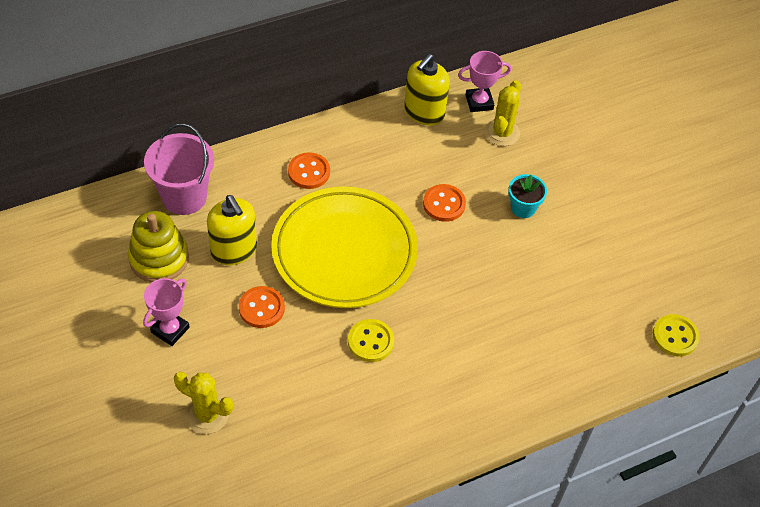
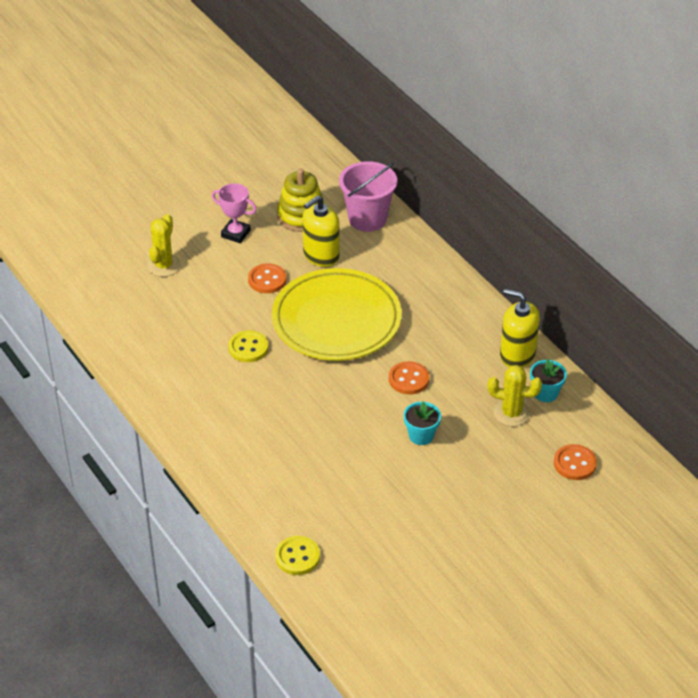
camera: 85 degrees right, 10 degrees down
(309, 172) = (418, 287): orange button -> orange button (574, 463)
(479, 102) = (545, 393): pink trophy -> turquoise flower pot

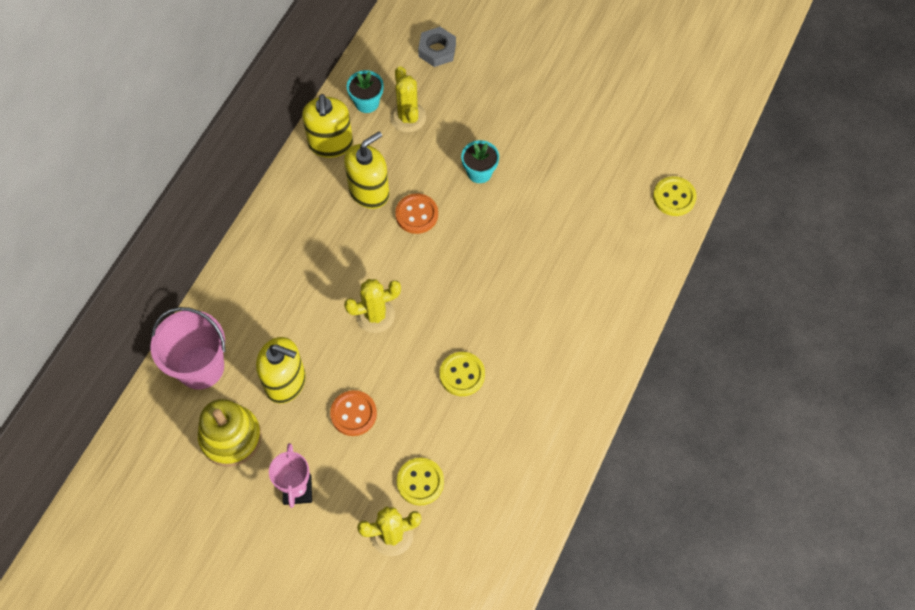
camera: 120 degrees left, 20 degrees up
(187, 293) = (420, 482): none -> yellow button
(336, 320) = (375, 315): yellow plate -> yellow cactus
(452, 360) = (369, 191): none -> yellow soap dispenser
(574, 463) = (437, 50): orange button -> grey nut

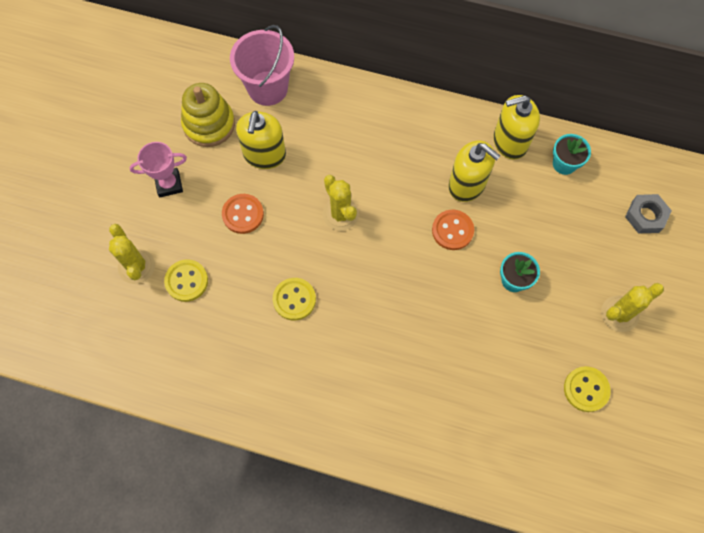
camera: 80 degrees right, 5 degrees up
(408, 117) = (558, 203): yellow cactus -> yellow cactus (619, 314)
(674, 197) = (535, 484): yellow button -> yellow button (586, 389)

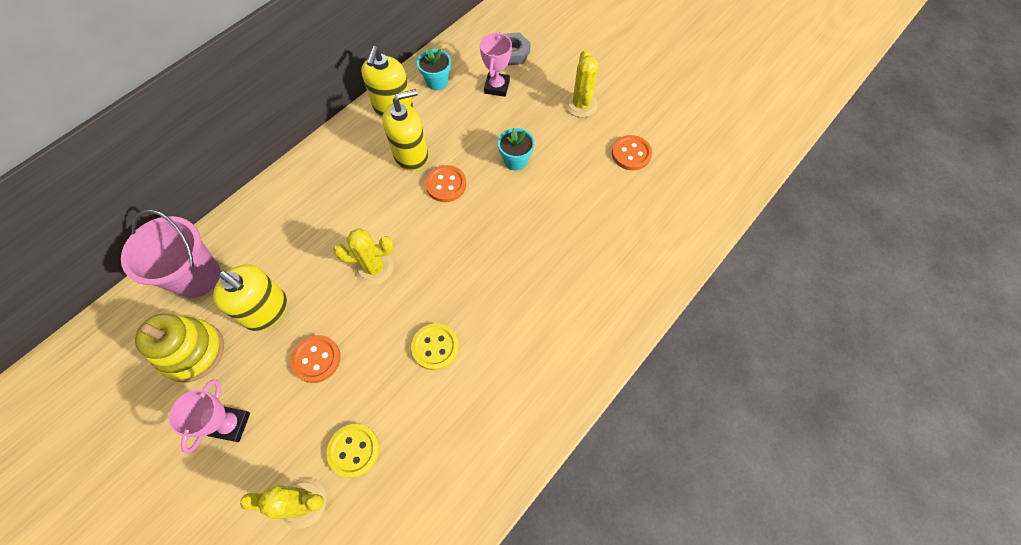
camera: 65 degrees left, 5 degrees down
(586, 389) = (631, 154): yellow button -> orange button
(592, 222) = (497, 87): none -> pink trophy

